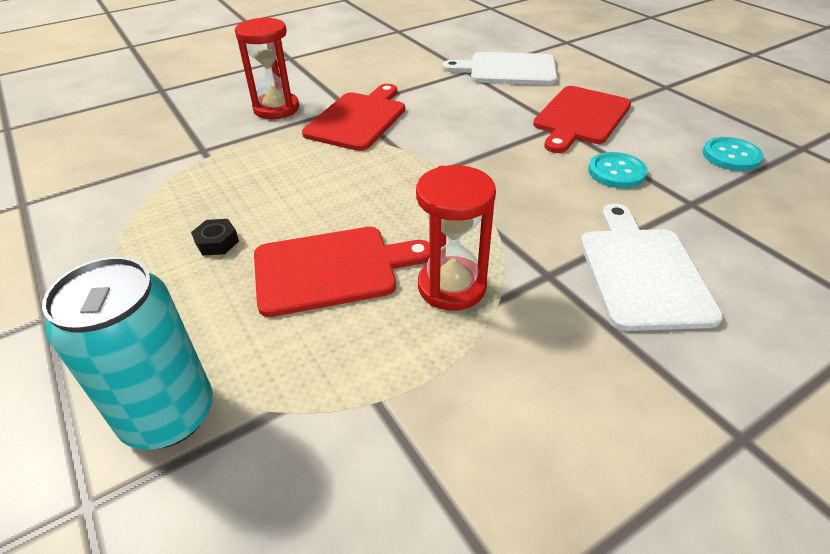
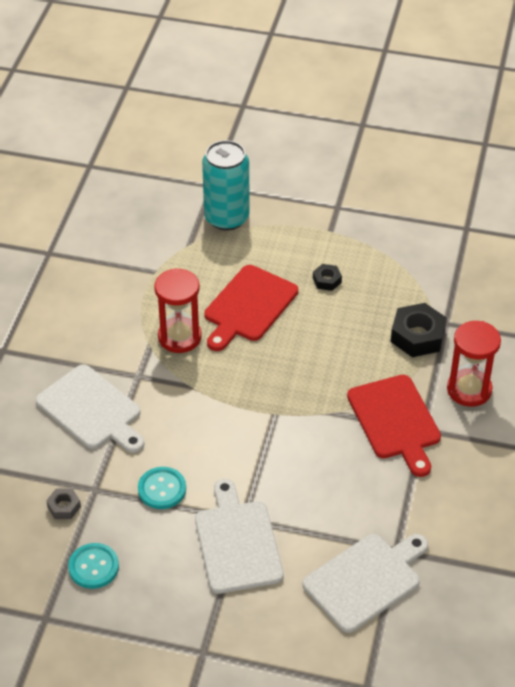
camera: 135 degrees right, 5 degrees up
(240, 154) = (417, 336): none -> black nut
(580, 117) = (237, 542): red cutting board -> white cutting board
(738, 206) = (64, 507): none -> grey nut

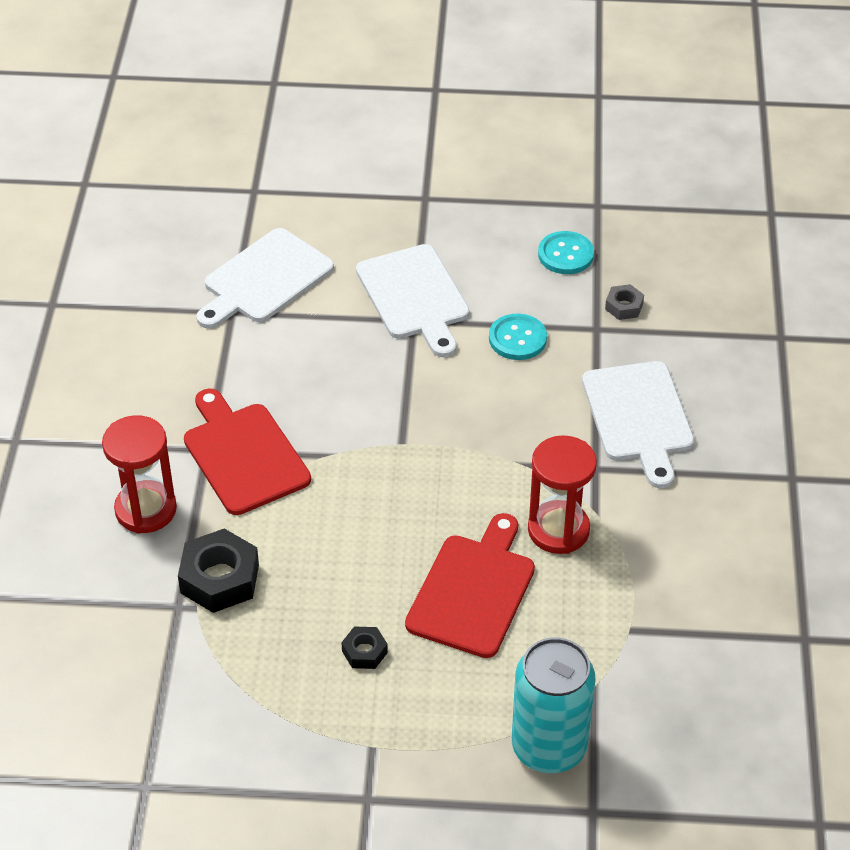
camera: 170 degrees right, 0 degrees up
(91, 410) = (638, 417): white cutting board -> white cutting board turned 135 degrees counterclockwise

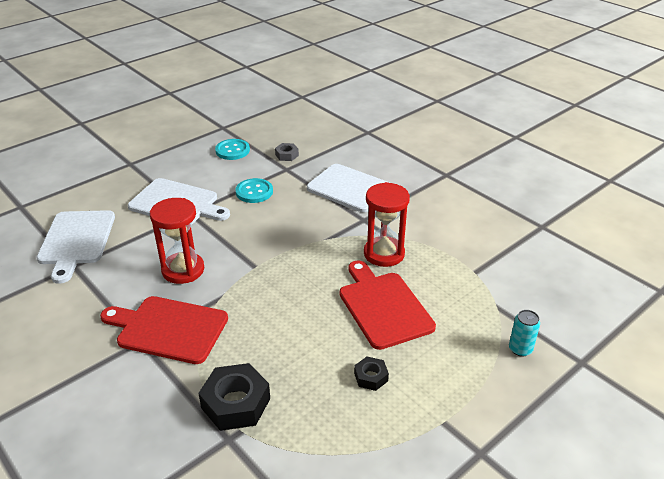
camera: 45 degrees left, 10 degrees down
(146, 510) = (137, 400): red hourglass -> red hourglass (183, 270)
(549, 747) = (520, 349): turquoise can -> turquoise can, size x0.45

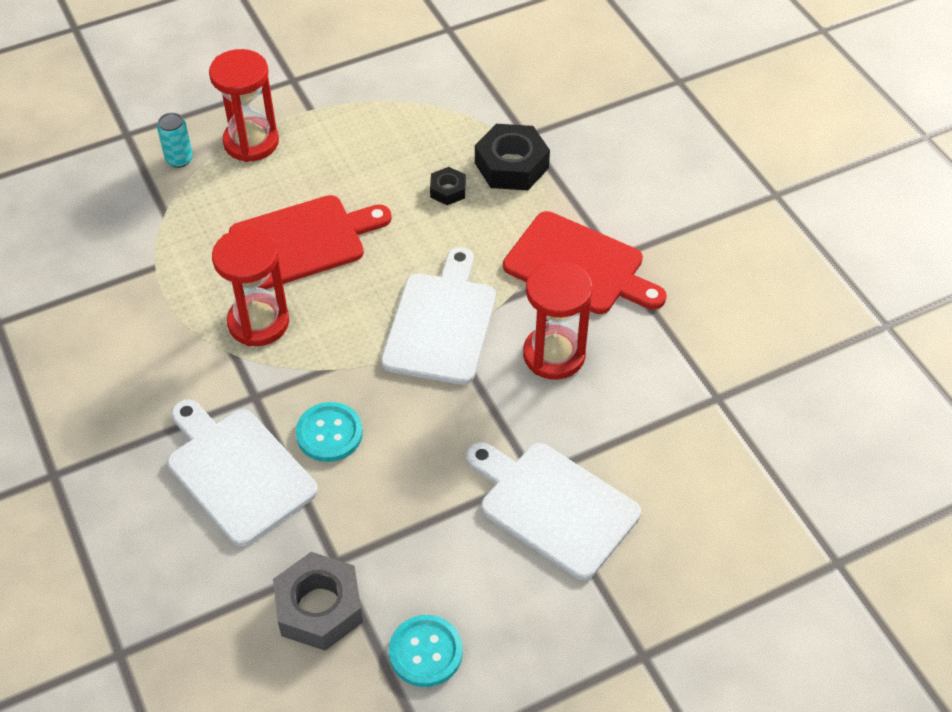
camera: 165 degrees left, 15 degrees up
(76, 240) = (720, 451): white cutting board -> white cutting board (441, 323)
(254, 192) = (412, 506): turquoise button -> turquoise button (329, 433)
(287, 155) = (319, 607): grey nut -> grey nut, size x1.89
(371, 377) = (360, 163): black nut -> black nut (448, 190)
(383, 307) = (303, 241): red cutting board -> red cutting board turned 105 degrees counterclockwise
(474, 377) = (251, 142): none -> red hourglass

